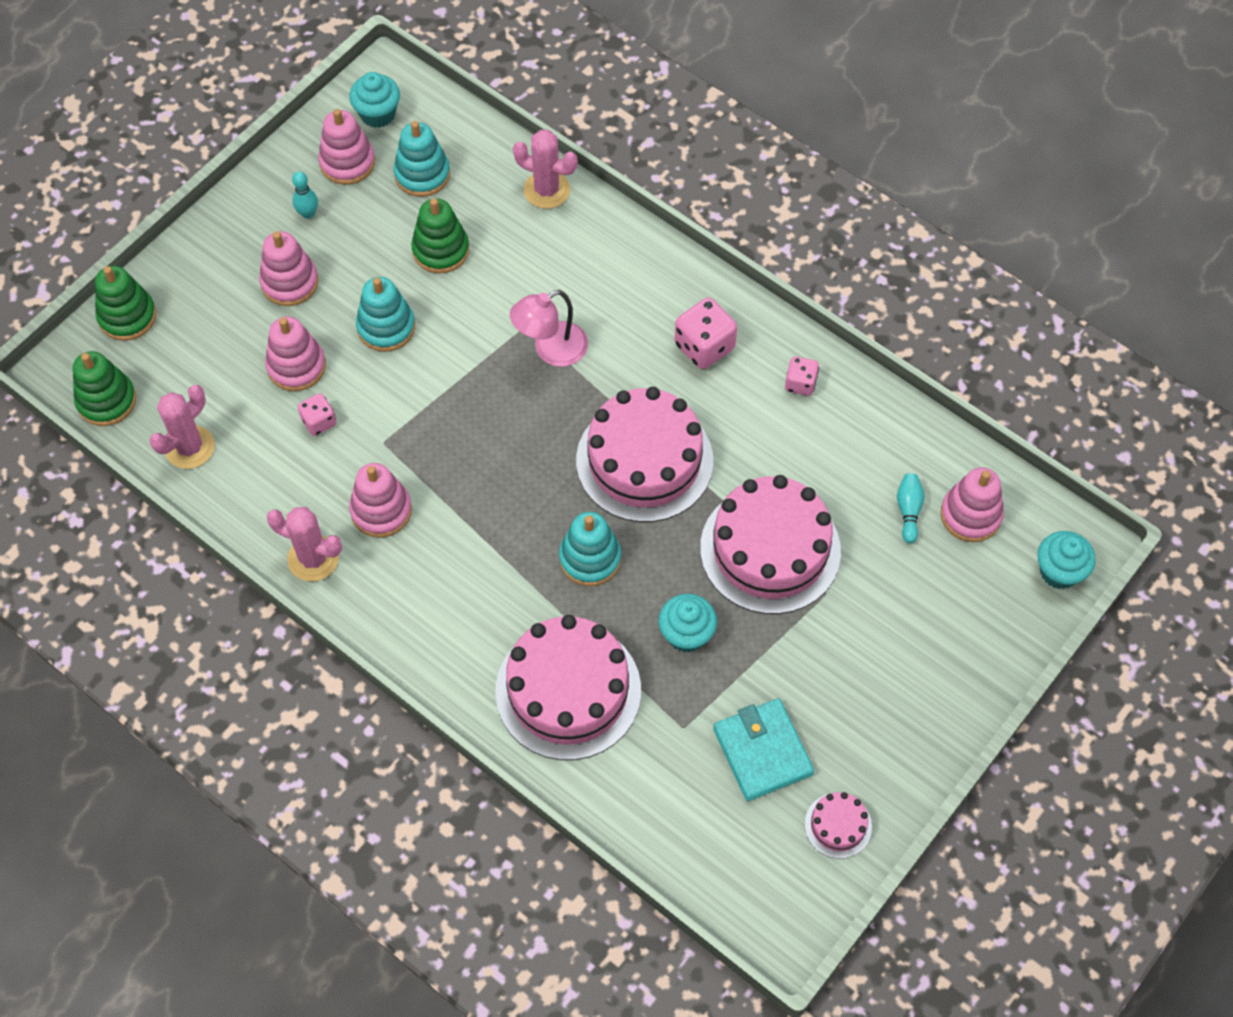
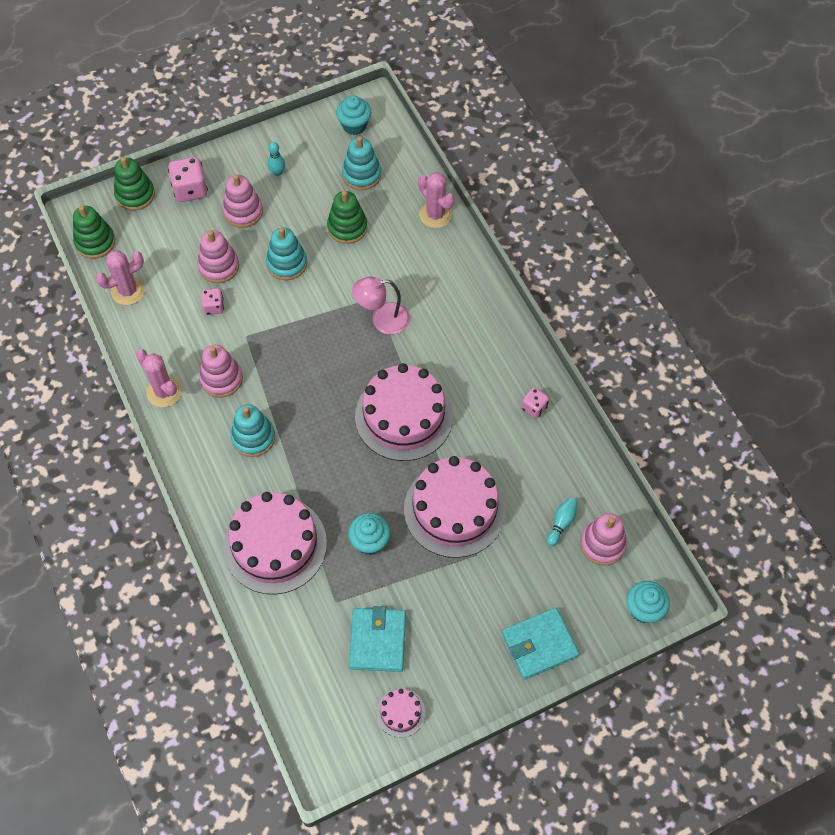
camera: 25 degrees right, 0 degrees up
(347, 162) = (319, 149): pink stacking toy -> none
(590, 558) = (335, 465): turquoise stacking toy -> turquoise stacking toy (253, 437)
(704, 346) = (483, 357): pink dice -> pink dice (190, 189)
(959, 668) = (539, 644): none -> turquoise wallet

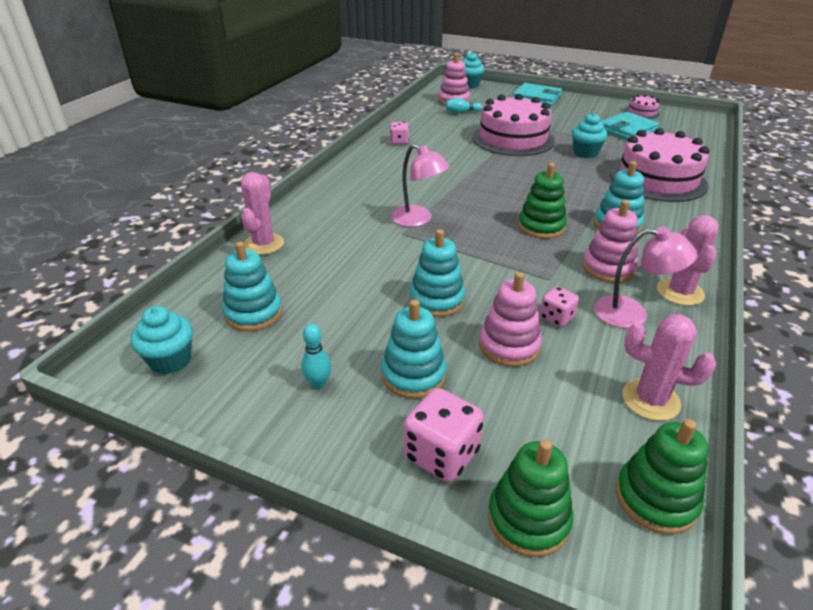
camera: 130 degrees left, 25 degrees down
(178, 346) = (632, 313): none -> pink lamp
(243, 211) = (413, 375): pink stacking toy -> turquoise stacking toy
(347, 227) = (341, 286): green stacking toy -> green stacking toy (541, 227)
(404, 416) = (484, 177): pink cake -> none

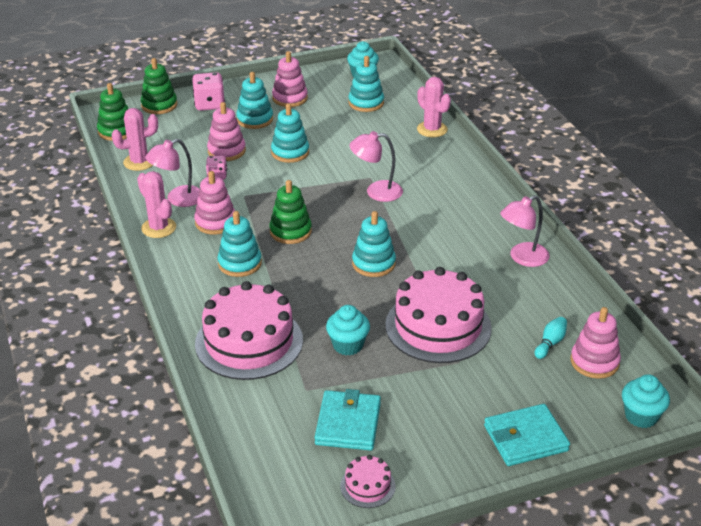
camera: 135 degrees right, 0 degrees up
(318, 383) = (290, 98): turquoise bowling pin -> pink stacking toy
(399, 141) = (522, 258): pink dice -> pink lamp
(503, 179) = (373, 263): none -> turquoise stacking toy

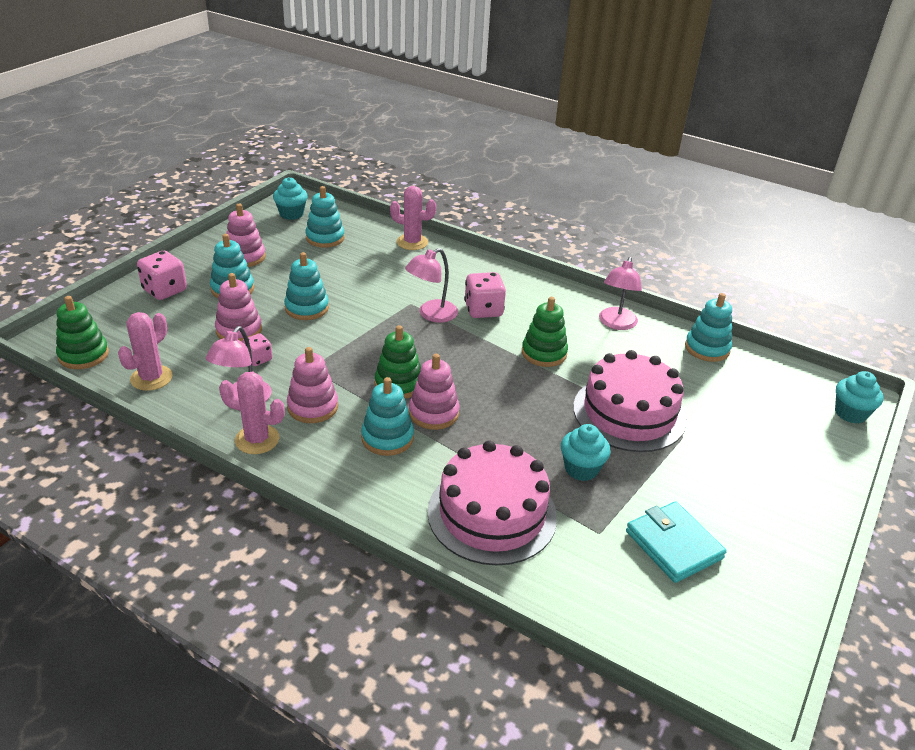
camera: 40 degrees left, 0 degrees up
(159, 105) = (105, 310): green stacking toy -> green stacking toy (544, 353)
(367, 486) = (762, 595): pink cake -> none
(373, 263) = (509, 381): turquoise stacking toy -> turquoise stacking toy (707, 348)
(422, 204) = (483, 310): none -> pink dice
(525, 438) = (808, 476): turquoise wallet -> none
(550, 343) = (723, 386): turquoise bowling pin -> none
(594, 362) = (769, 386): pink stacking toy -> pink stacking toy (433, 413)

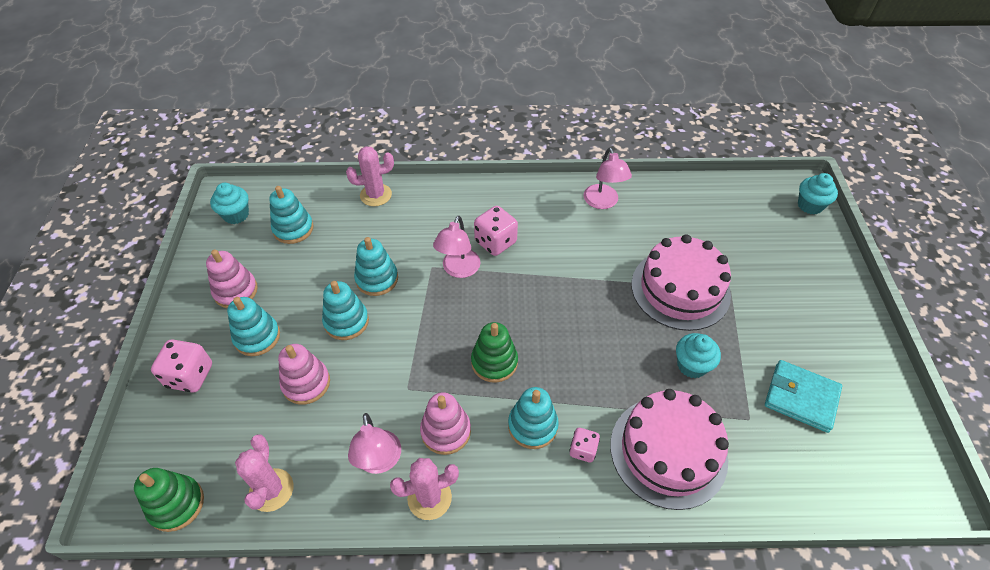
camera: 30 degrees left, 15 degrees up
(258, 359) = (352, 406): pink dice -> pink dice (583, 450)
(433, 413) = (546, 376): pink stacking toy -> none
(544, 353) = (576, 263): green stacking toy -> none
(707, 348) = (681, 193): turquoise stacking toy -> turquoise stacking toy (377, 279)

